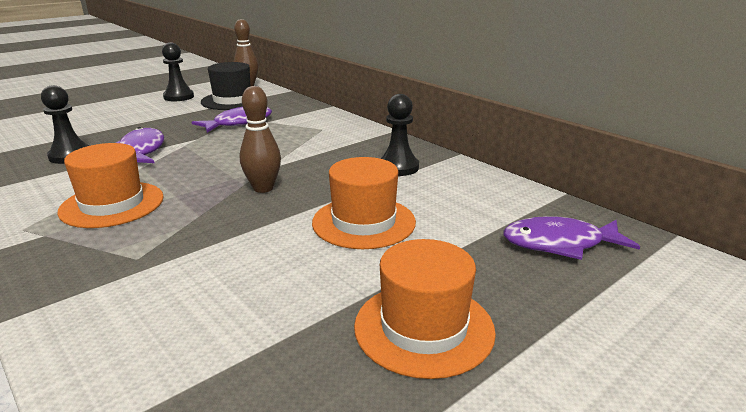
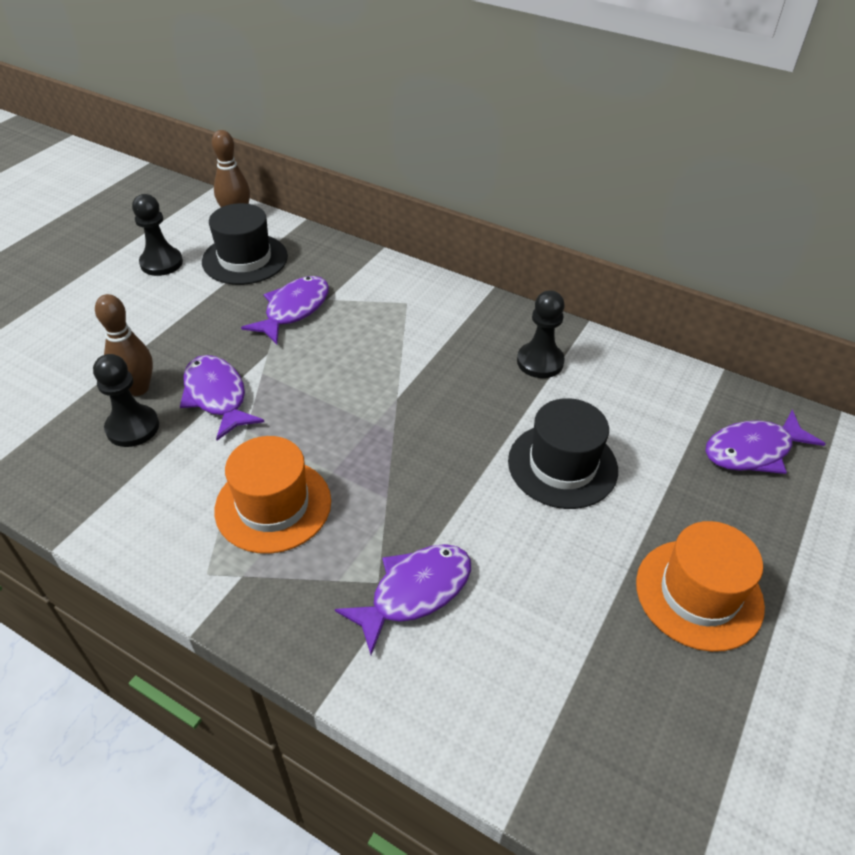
camera: 20 degrees left, 20 degrees up
(159, 270) = (414, 592): none -> purple fish
(263, 188) = (421, 434): brown bowling pin -> brown bowling pin (138, 388)
(363, 222) = (562, 465): orange hat -> black hat

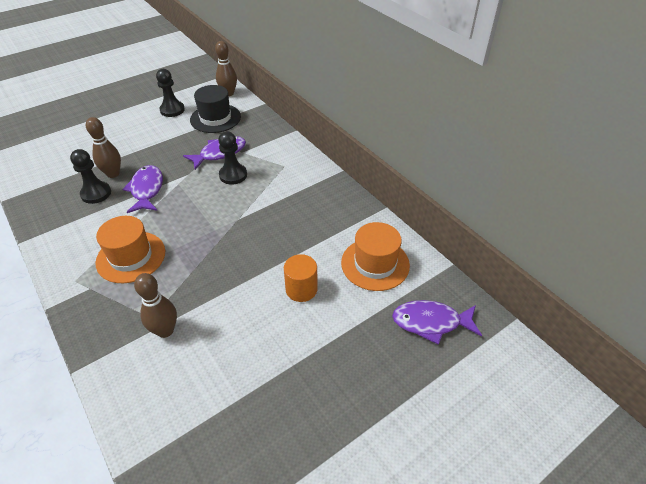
camera: 25 degrees right, 0 degrees up
(414, 592) = (165, 330): purple fish -> brown bowling pin
(540, 362) = (335, 223): black pawn -> black pawn (233, 175)
(562, 465) = (301, 289): black hat -> orange cylinder
(699, 594) = (324, 397): orange hat -> orange hat (375, 264)

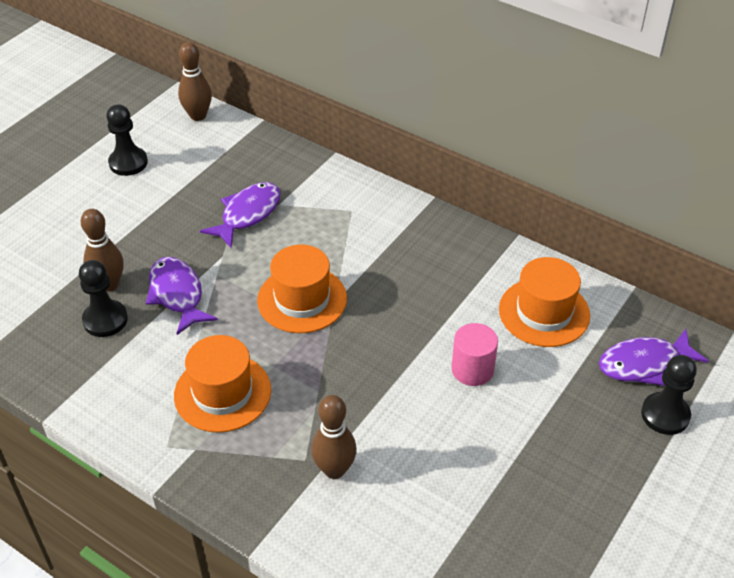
camera: 20 degrees left, 0 degrees up
(215, 118) = (205, 161): black hat -> none
(218, 212) = (302, 299): none -> orange hat
(233, 175) = (288, 242): black pawn -> black pawn (665, 415)
(301, 289) = (472, 369): orange cylinder -> pink cylinder

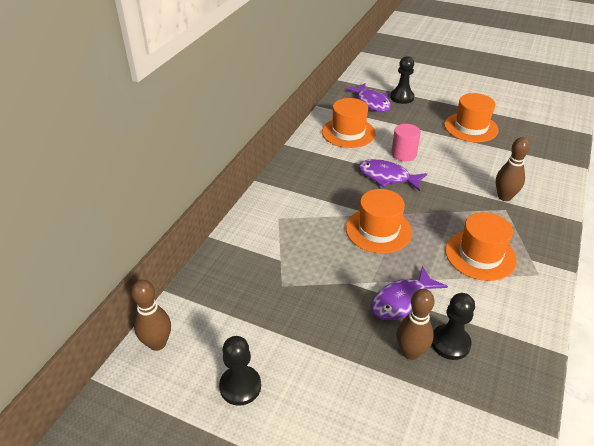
camera: 100 degrees left, 5 degrees down
(247, 214) = (297, 276): purple fish -> purple fish (387, 177)
(547, 495) = (471, 127): none -> orange hat

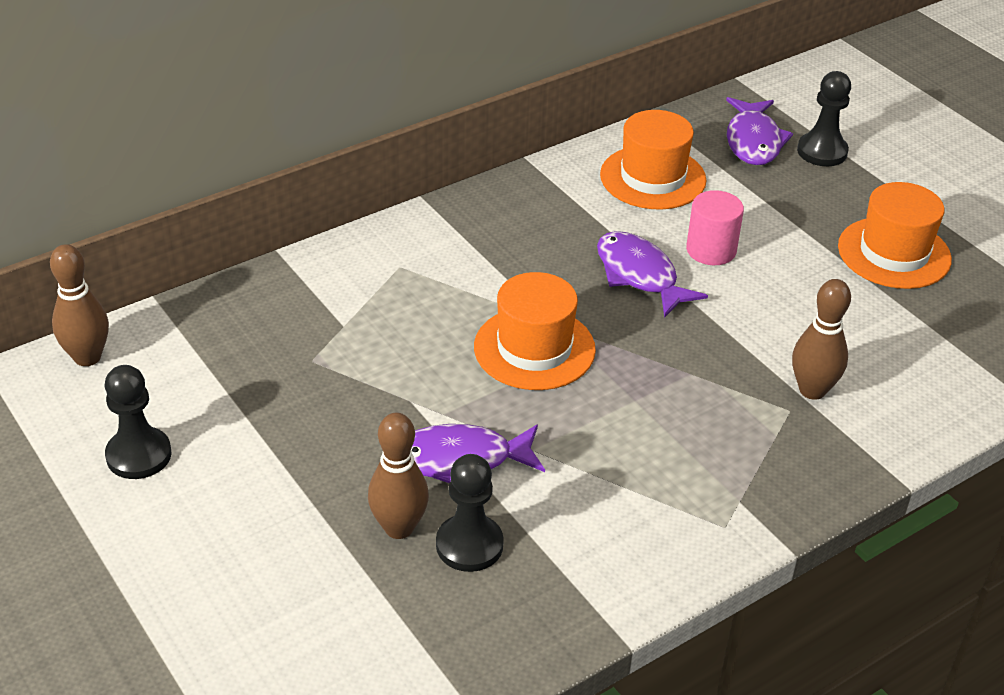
camera: 30 degrees right, 0 degrees up
(480, 255) = (658, 455): orange hat -> none

